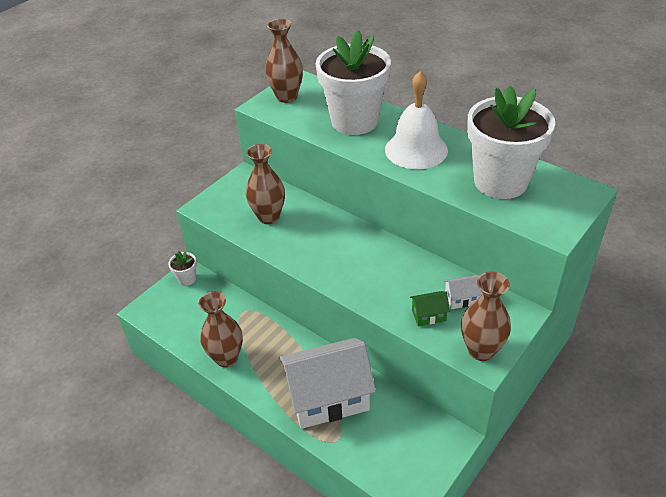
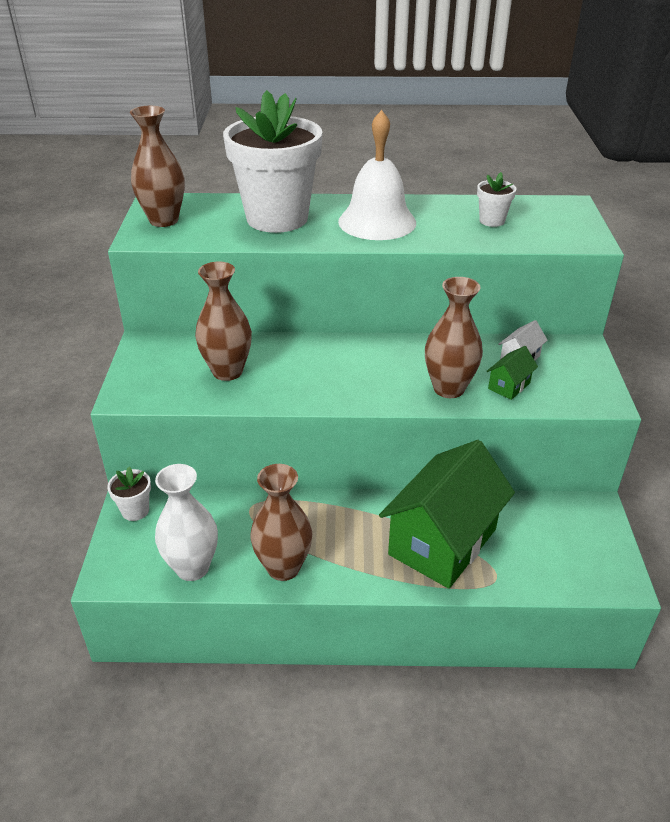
camera: 40 degrees left, 5 degrees down
(183, 329) = (192, 567): none -> white vase
(328, 398) = (442, 542): white house -> green house
(481, 350) = (589, 392): brown vase -> brown vase (449, 388)
(500, 182) = (492, 221): white flower pot -> white flower pot, size x0.41

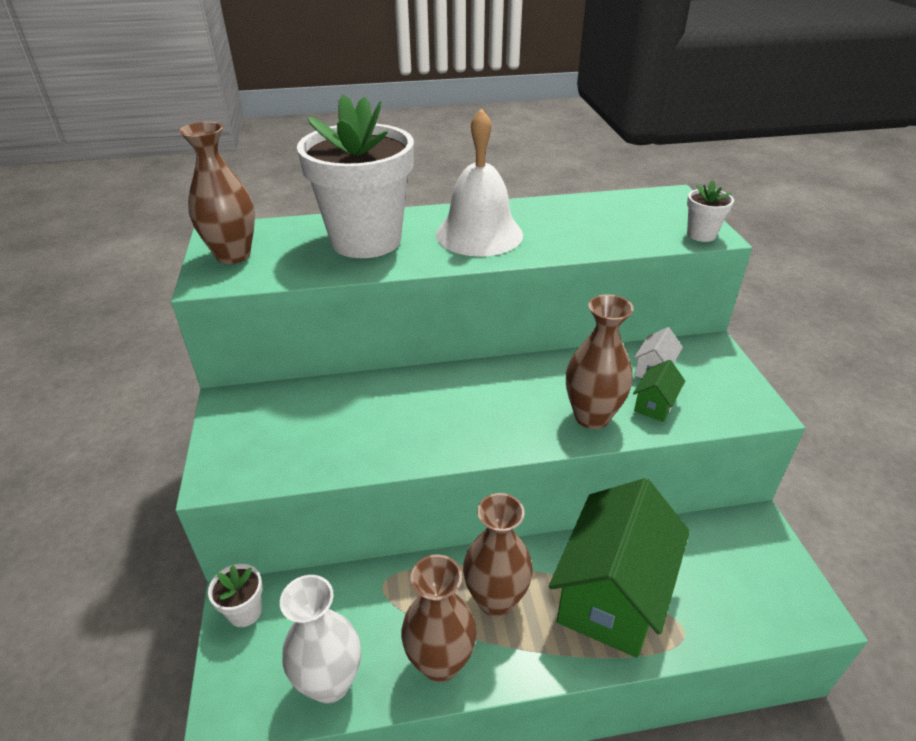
camera: 10 degrees left, 0 degrees up
(227, 371) = (335, 427): brown vase -> brown vase (496, 600)
(492, 221) = (601, 222): white flower pot -> white flower pot (701, 235)

